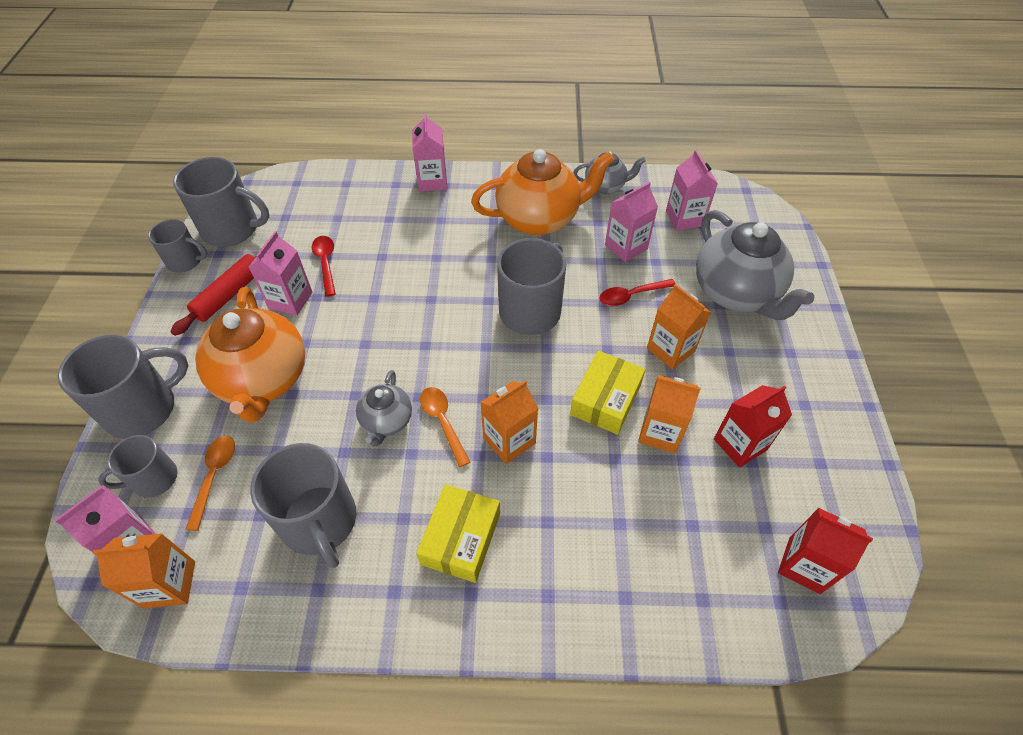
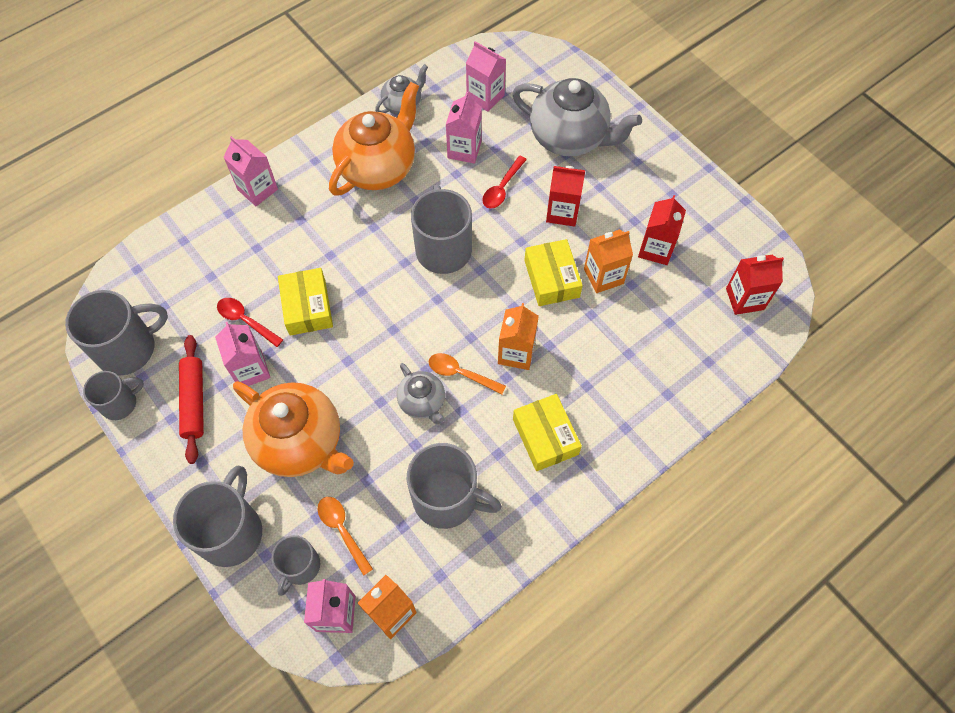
camera: 40 degrees left, 10 degrees up
(379, 283) = (307, 307): none -> yellow box
(670, 350) = (562, 212): orange carton -> red carton

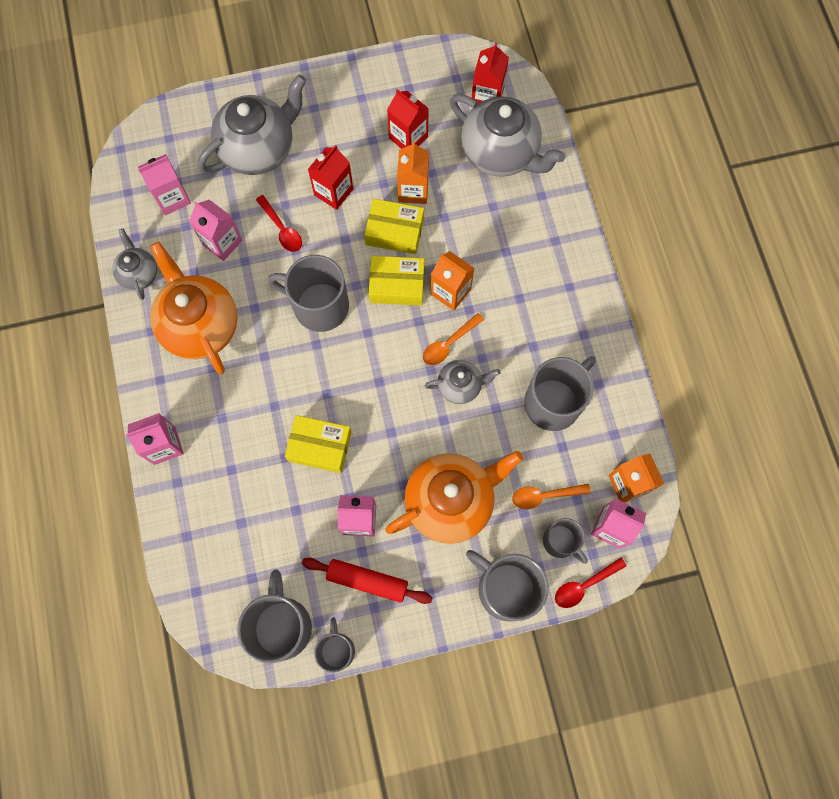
camera: 65 degrees left, 10 degrees up
(246, 321) = (306, 506): red spoon -> red spoon (584, 585)
(545, 436) = (535, 303): yellow box -> yellow box (397, 285)
(690, 337) = (500, 153): none -> grey teapot

